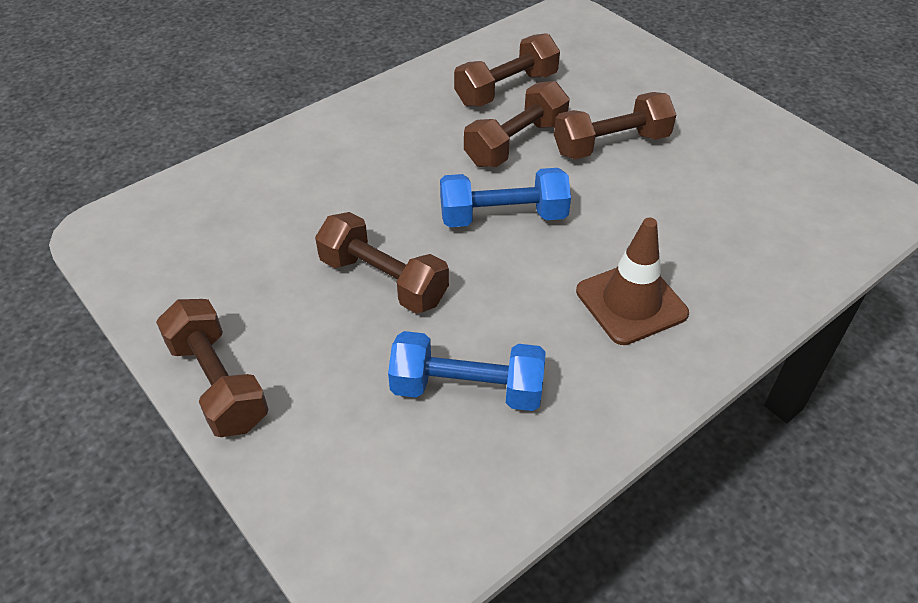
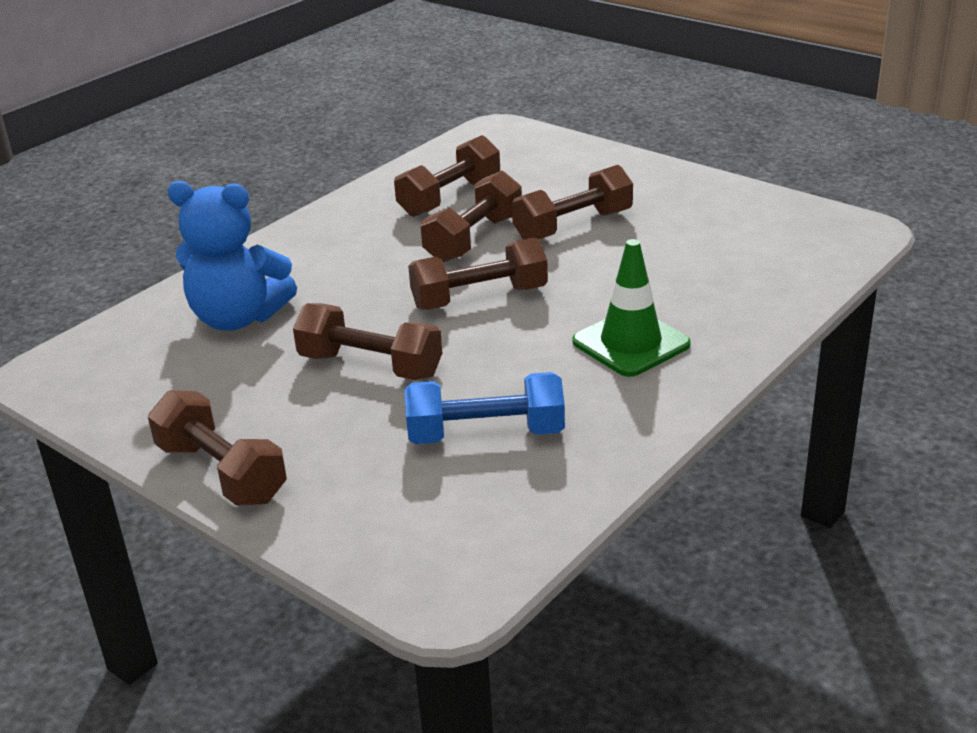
camera: 10 degrees left, 15 degrees down
(282, 198) = (238, 318): none -> blue teddy bear
(503, 216) = (479, 298): blue dumbbell -> brown dumbbell
(631, 302) = (631, 343): brown traffic cone -> green traffic cone

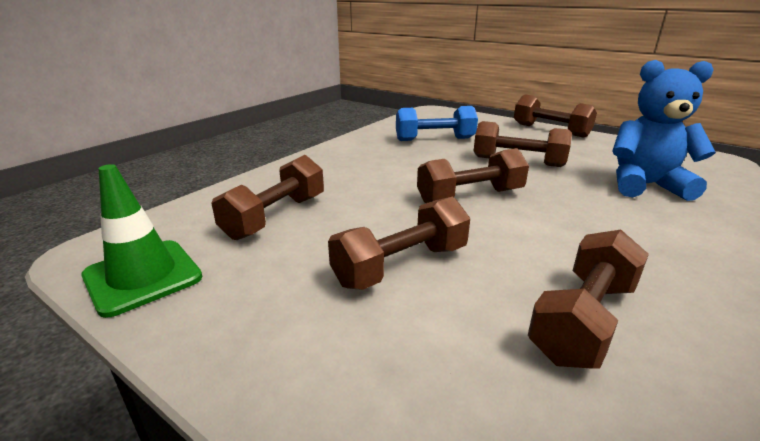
camera: 175 degrees right, 5 degrees down
(474, 239) = (506, 250): brown dumbbell -> brown dumbbell (275, 216)
(631, 343) = (356, 170): green traffic cone -> green traffic cone (143, 276)

